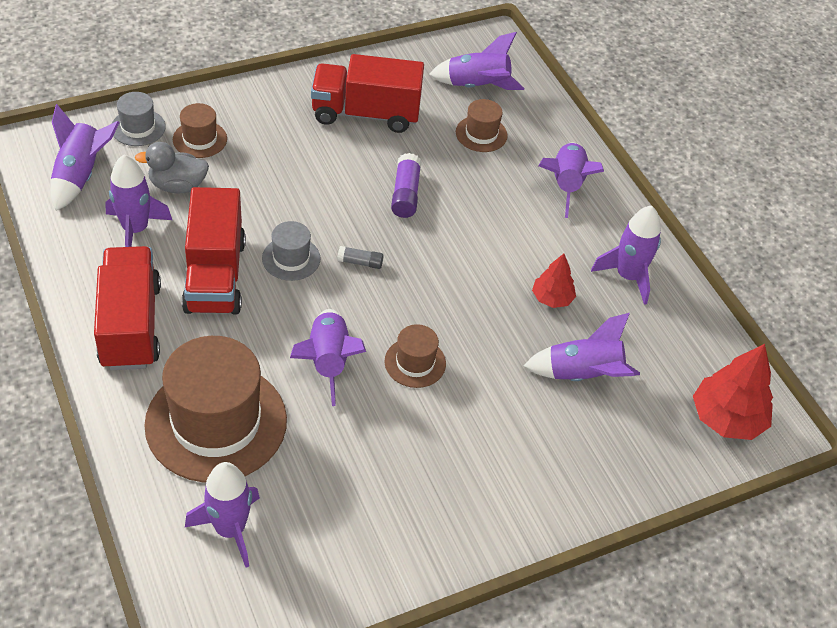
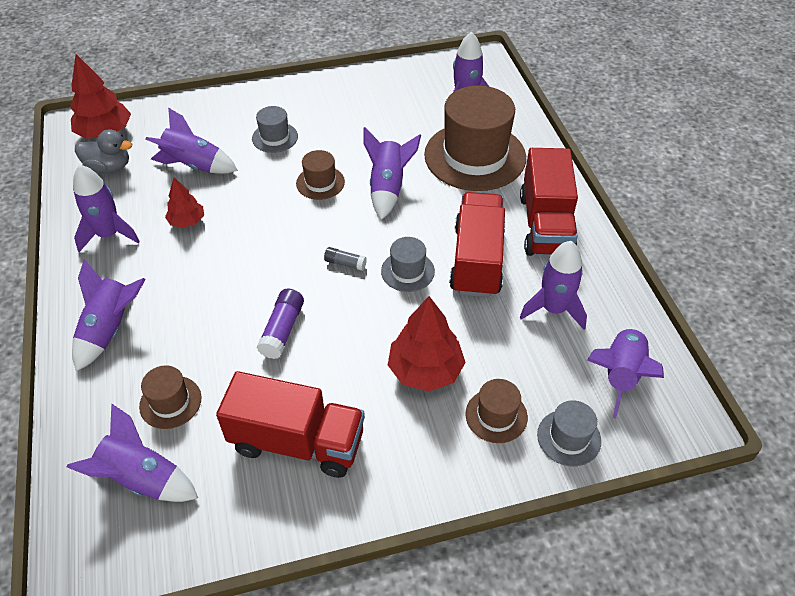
camera: 165 degrees left, 0 degrees up
(177, 186) = (517, 355): grey duck -> grey duck (109, 167)
(264, 169) = (425, 370): none -> red tree
(497, 431) = (275, 137): none -> grey hat

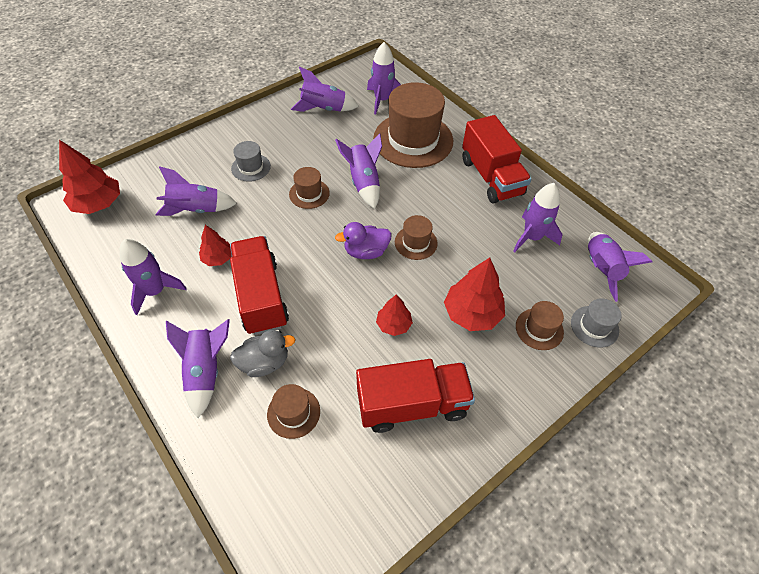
camera: 25 degrees left, 5 degrees up
(109, 167) = (120, 233): grey duck -> grey duck (264, 362)
(142, 478) = (308, 485): purple rocket -> purple rocket (324, 109)
(282, 330) = (349, 321): purple glue stick -> none
(328, 351) = (393, 324): none -> red tree
(345, 263) = (366, 251): grey glue stick -> purple duck
(407, 271) = (416, 242): grey hat -> brown hat
(477, 260) = (460, 218): red truck -> red truck (261, 296)

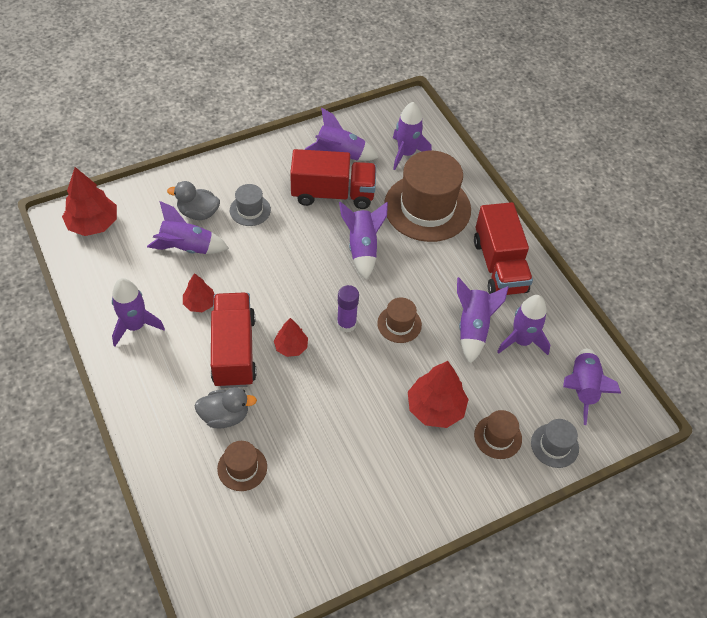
camera: 10 degrees right, 0 degrees up
(201, 178) = (198, 213): none -> grey duck
(206, 371) = (170, 413): purple rocket -> purple rocket (473, 328)
(309, 194) = (303, 250): brown hat -> none
(366, 251) = (346, 324): purple duck -> purple glue stick
(393, 324) = (355, 404): red tree -> red tree (291, 347)
(412, 404) = (353, 483): red truck -> red truck (333, 194)

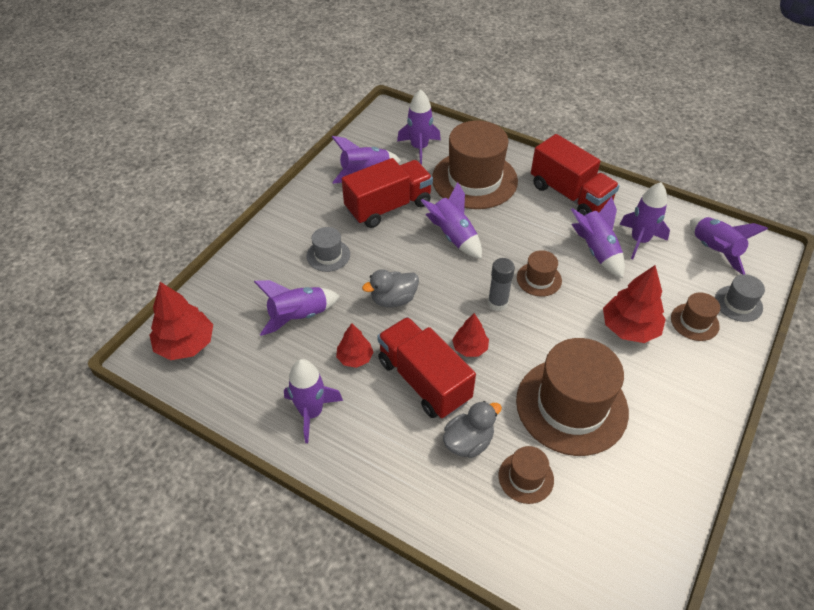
camera: 30 degrees left, 5 degrees down
(198, 213) = (282, 281): grey duck -> grey duck (393, 299)
(327, 439) = (571, 406): none -> brown hat
(346, 324) = (497, 303): purple glue stick -> grey glue stick

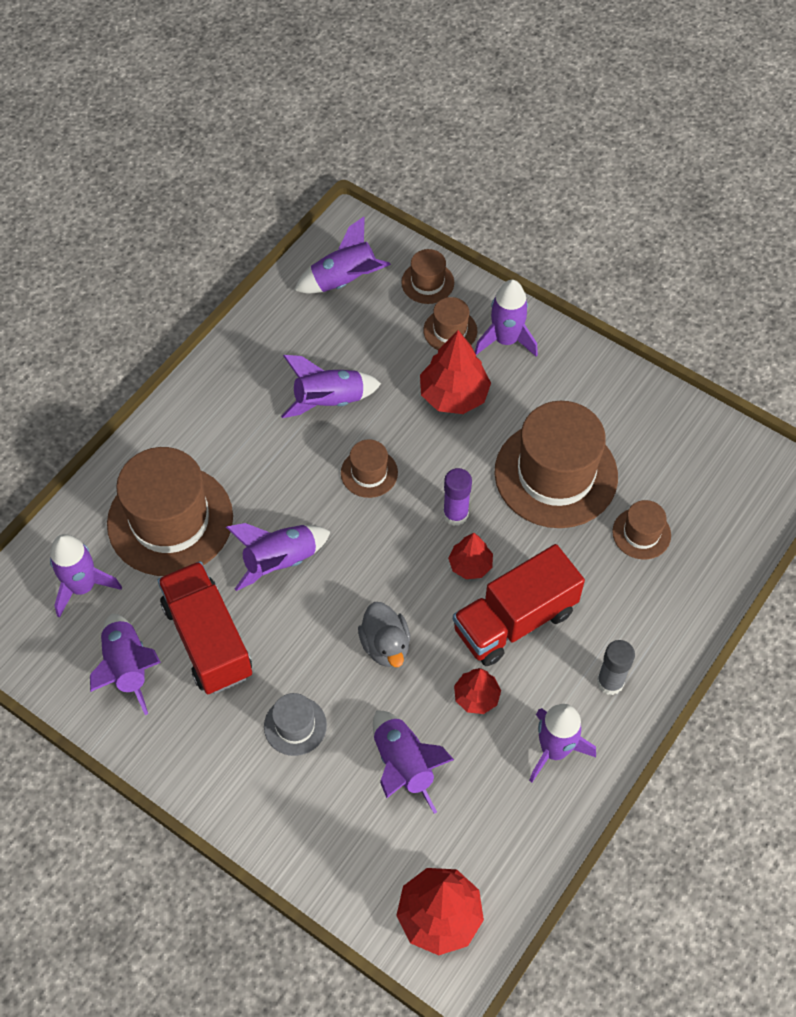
camera: 85 degrees left, 10 degrees up
(468, 442) = (598, 582): grey duck -> none
(497, 303) = (403, 525): grey glue stick -> grey glue stick (610, 682)
(514, 335) = (455, 514): none -> purple glue stick
(570, 195) = (222, 409): red truck -> none
(639, 240) = (317, 351): purple rocket -> purple rocket (506, 340)
(738, 303) = (427, 282): grey hat -> brown hat

